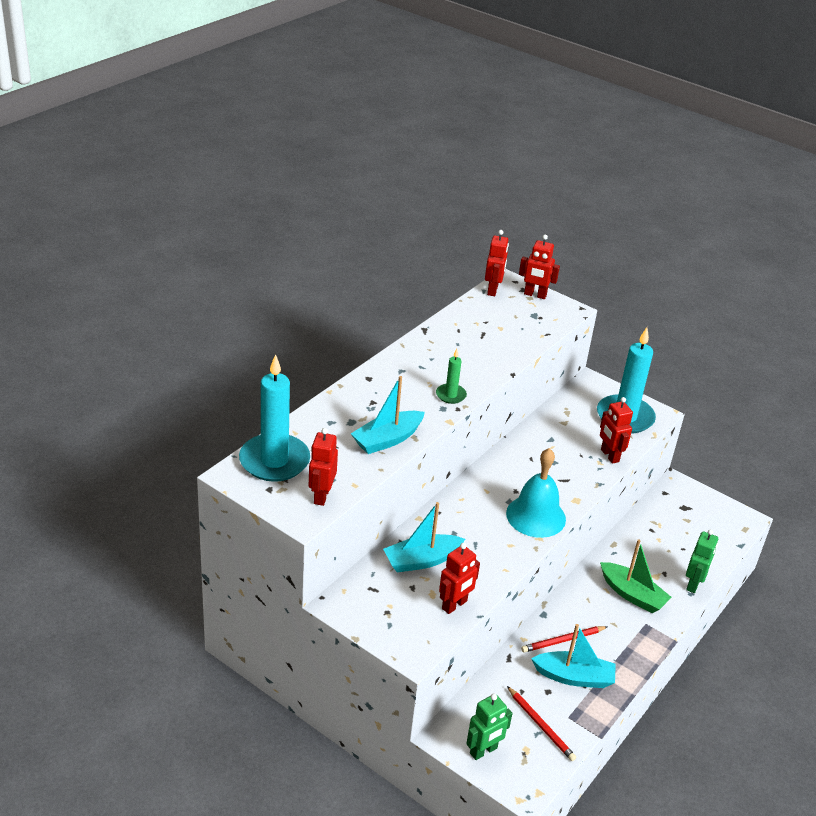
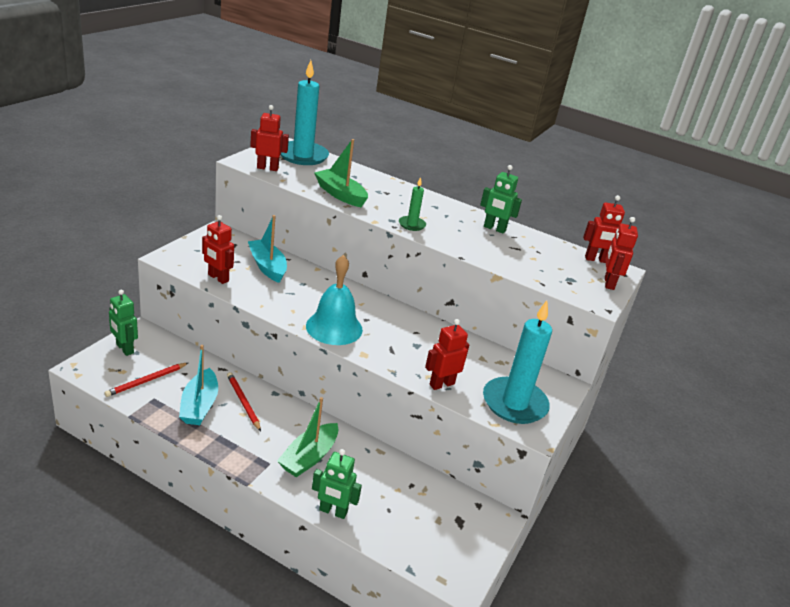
camera: 80 degrees right, 5 degrees down
(387, 439) = (340, 195): turquoise boat -> green boat
(445, 339) = (494, 229): none -> green robot

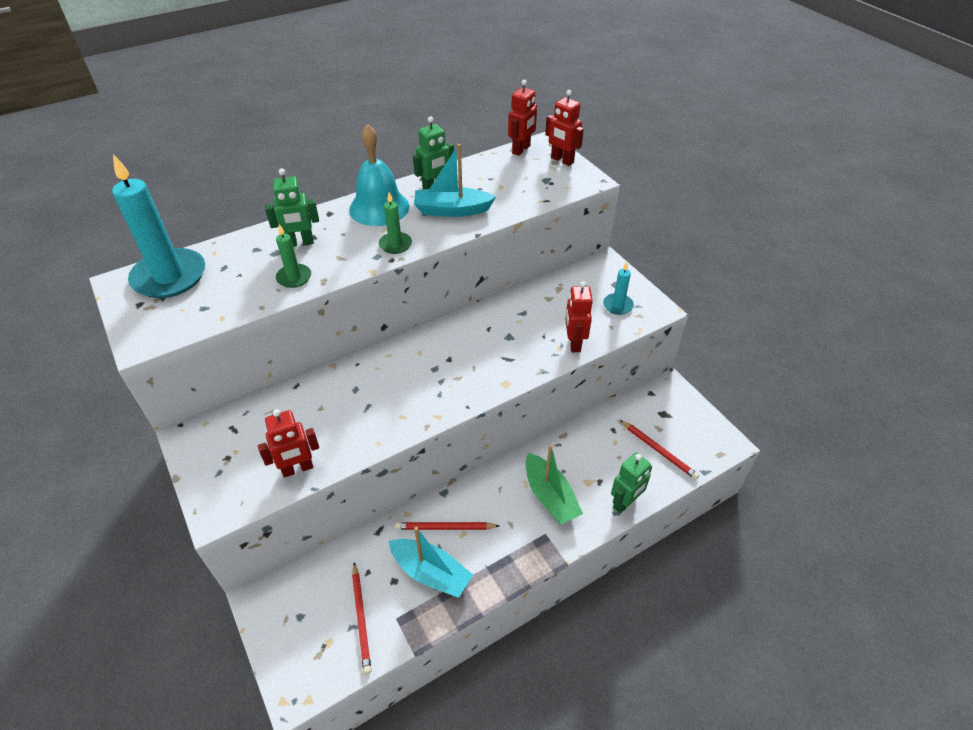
camera: 55 degrees left, 15 degrees up
(124, 349) = (285, 629): green robot -> green robot (300, 243)
(267, 168) = (180, 322): red robot -> none
(267, 267) = (302, 410): turquoise boat -> turquoise boat (452, 210)
(334, 327) = (451, 391): turquoise bell -> turquoise bell (379, 207)
(340, 195) = (294, 277): green boat -> green candle
(410, 525) = (659, 450): none -> red pencil
(514, 403) = (618, 305): turquoise candle -> turquoise candle, size x0.48

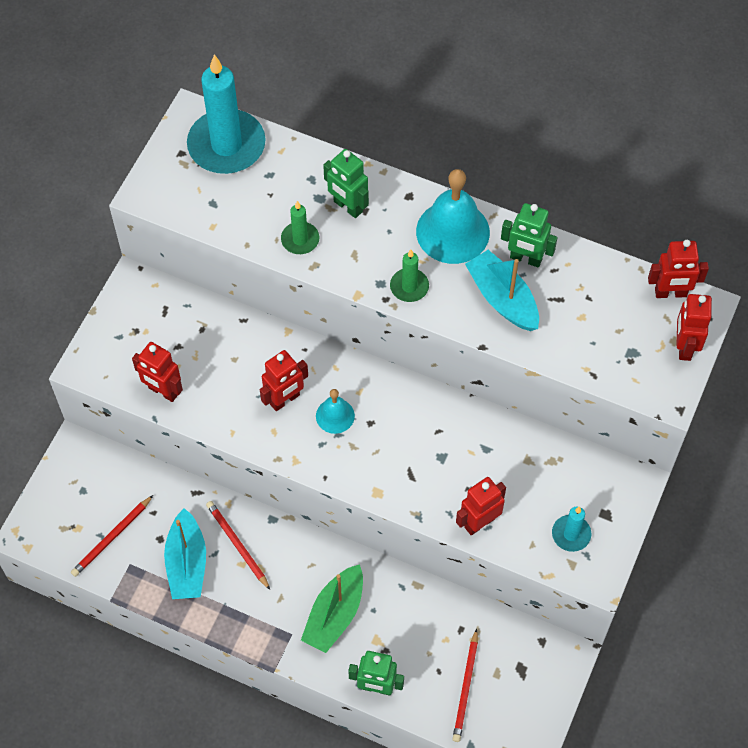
camera: 55 degrees right, 15 degrees up
(384, 396) = (285, 400): none -> red robot
(425, 375) = (335, 415): none -> turquoise bell

